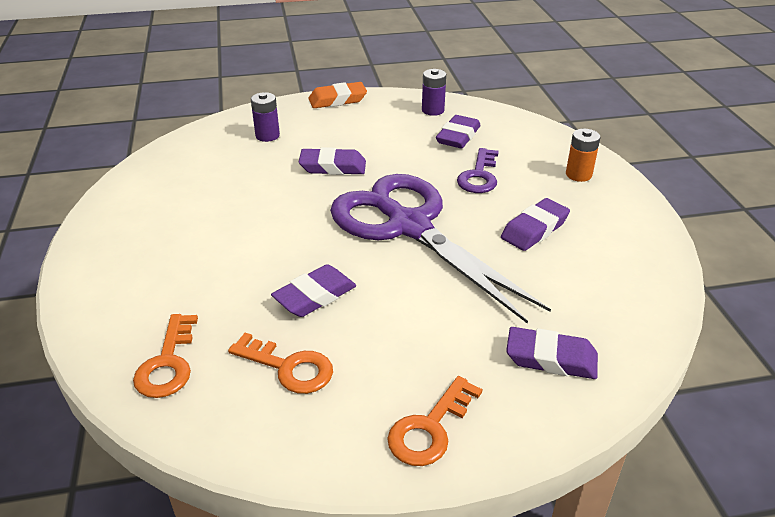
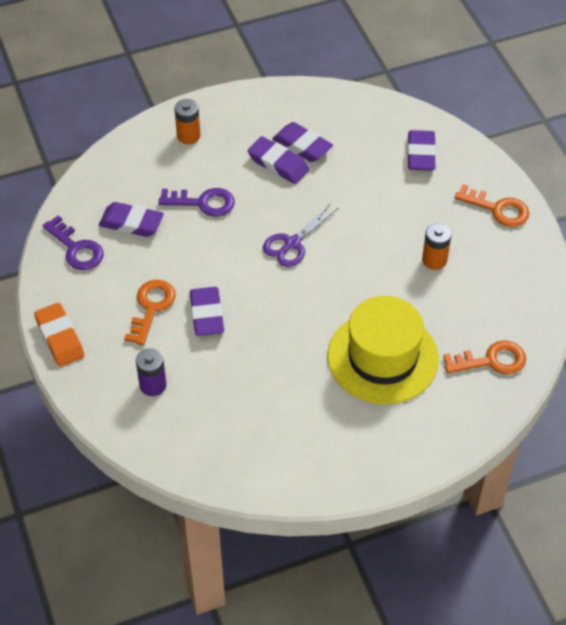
camera: 100 degrees left, 15 degrees up
(224, 270) = (382, 357): none -> yellow hat
(289, 367) = (472, 289): orange key -> orange key (151, 307)
(315, 296) = (396, 290): purple eraser -> purple eraser (302, 146)
(351, 338) = (434, 260): none -> orange battery
(409, 226) = (292, 243): purple scissors -> purple scissors, size x0.43
(433, 110) = (76, 249): purple battery -> purple key

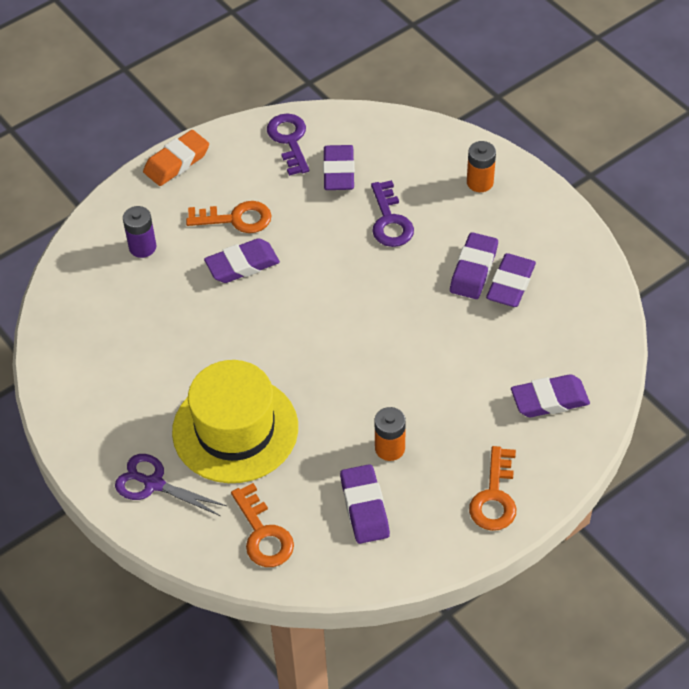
camera: 75 degrees right, 0 degrees up
(76, 249) = (289, 140): purple key -> purple key turned 135 degrees clockwise
(292, 243) = (363, 311): purple scissors -> purple scissors (154, 484)
(485, 289) = (364, 507): none -> purple eraser

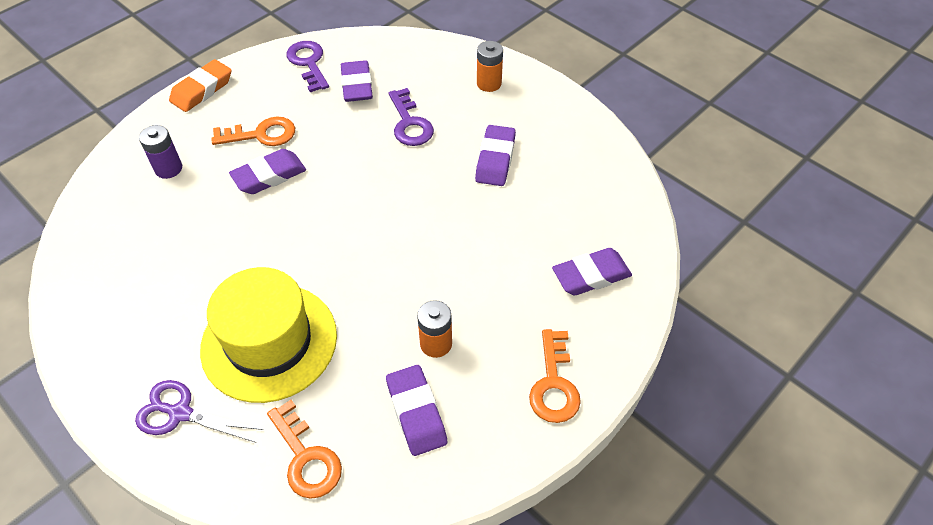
camera: 10 degrees left, 0 degrees up
(510, 284) = (532, 169): purple eraser -> none

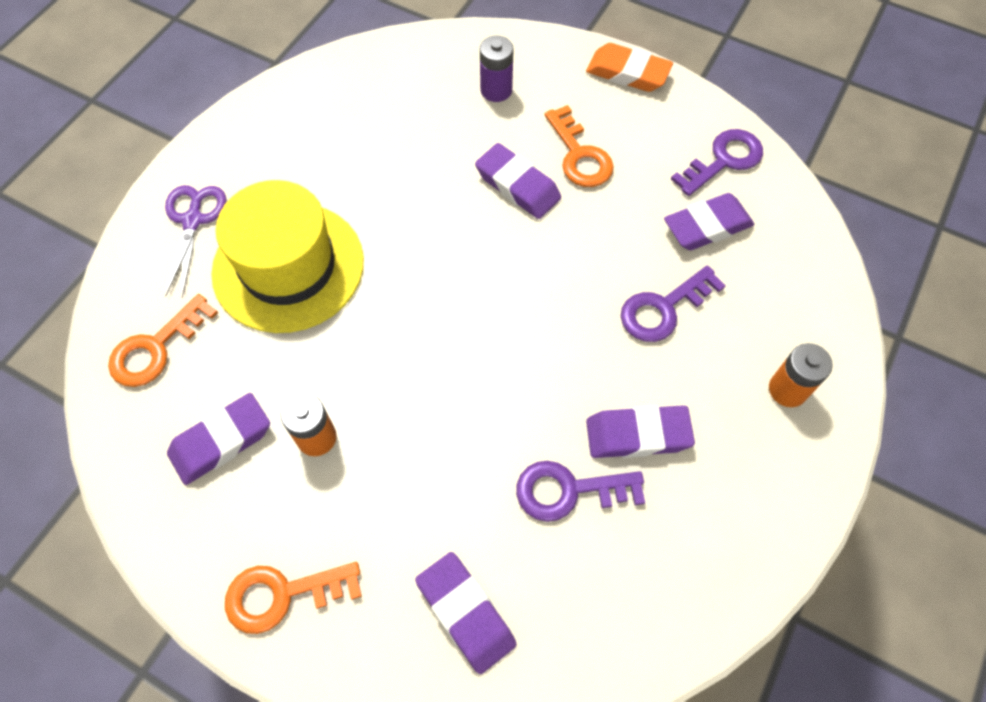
camera: 75 degrees right, 10 degrees up
(522, 203) = (569, 490): none -> purple key

